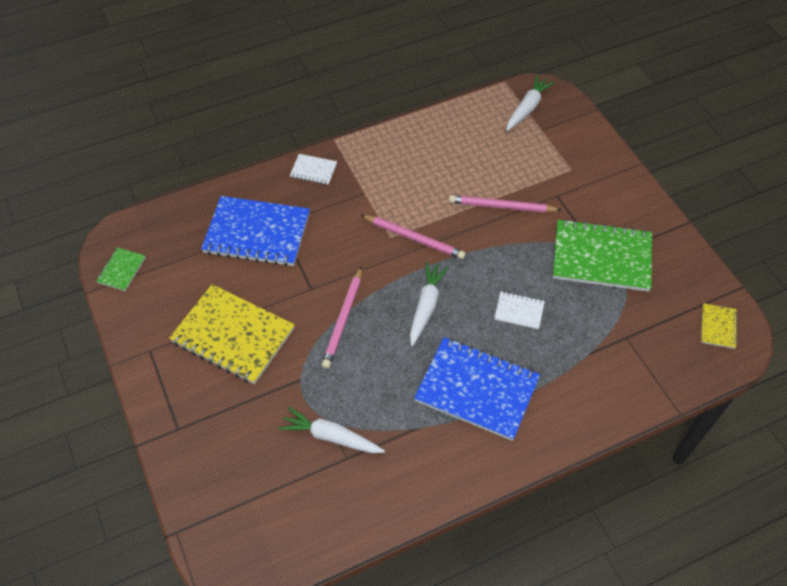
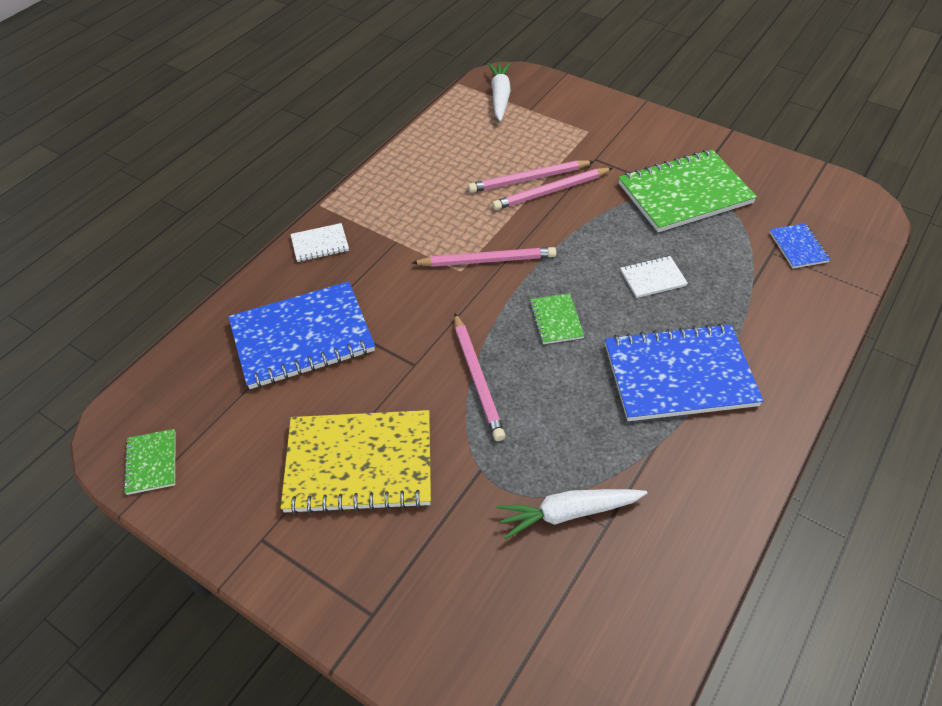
camera: 30 degrees left, 5 degrees down
(426, 306) = (556, 320): white carrot -> green notebook
(494, 188) = (529, 179): none -> pink pencil
(651, 344) = (798, 247): none -> blue notebook
(718, 327) = (839, 204): yellow notebook -> none

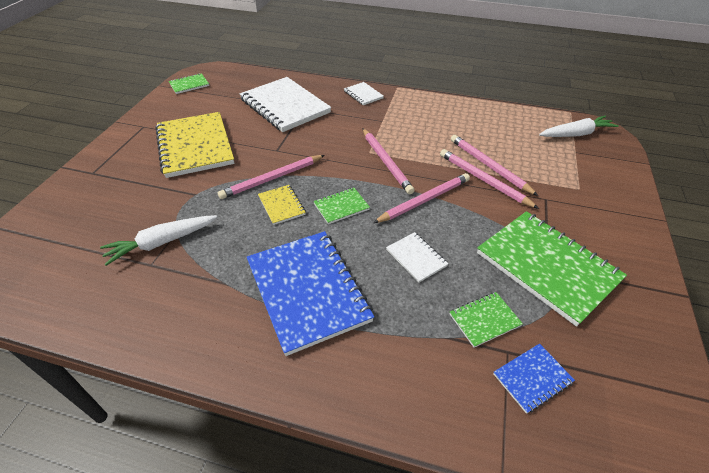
camera: 70 degrees right, 5 degrees down
(302, 337) = (285, 106): blue notebook -> white notebook
(535, 376) = (281, 205): none -> yellow notebook
(568, 247) = (424, 200): none -> pink pencil
(568, 513) = (162, 243): white carrot -> white carrot turned 90 degrees counterclockwise
(737, 255) = (484, 320): none -> green notebook

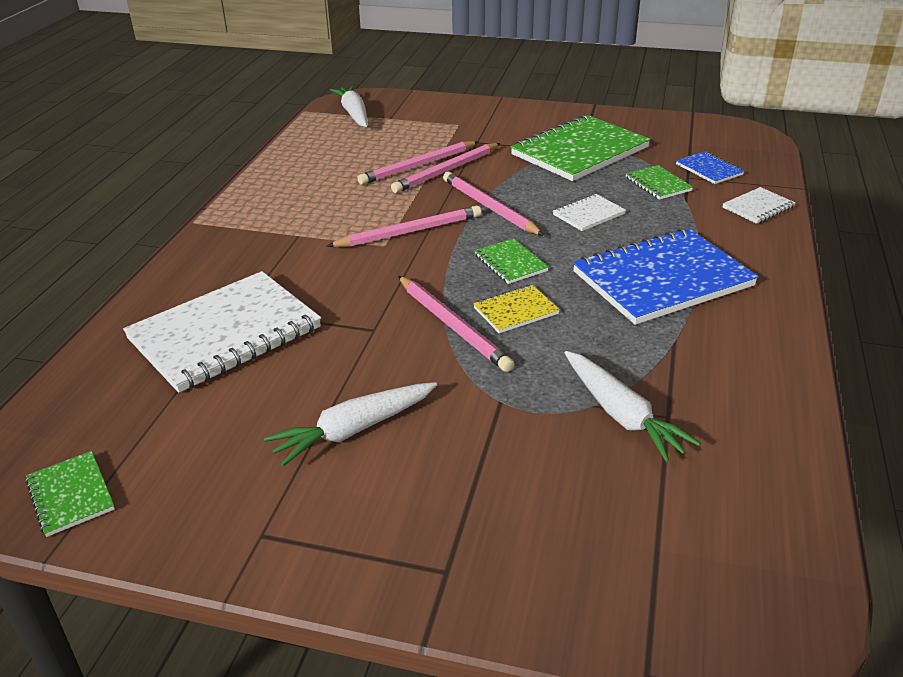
camera: 90 degrees left, 10 degrees down
(195, 146) = (353, 430): yellow notebook -> white carrot
(363, 94) = (209, 253): white notebook -> white notebook (758, 207)

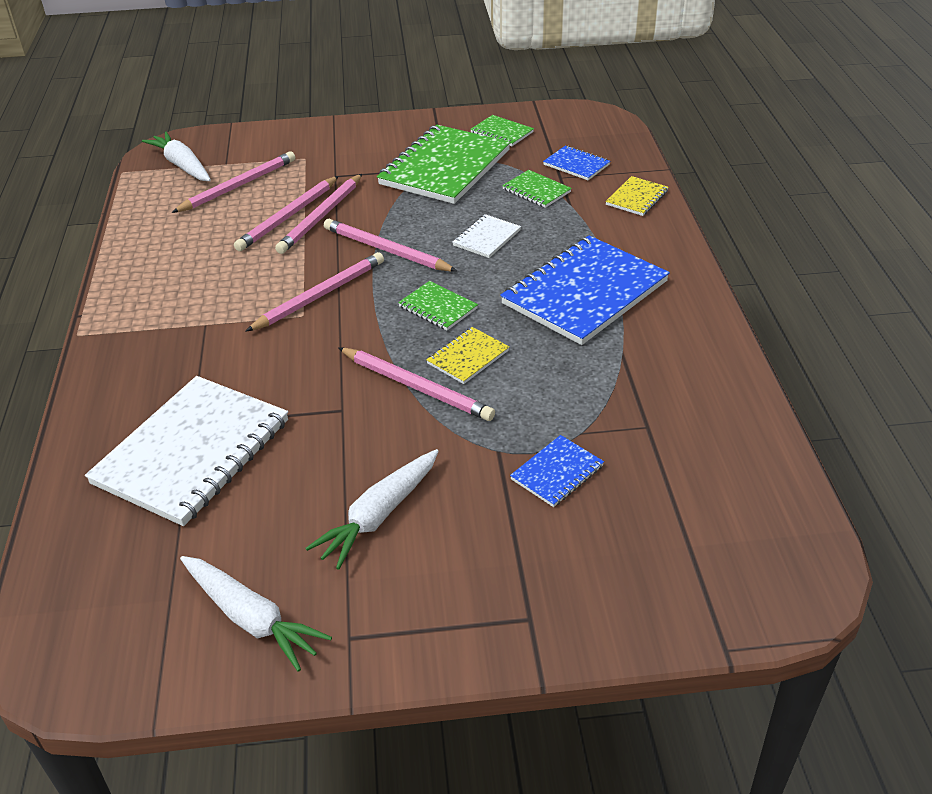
camera: 20 degrees left, 5 degrees up
(71, 495) = (138, 658): green notebook -> green notebook (502, 132)
(390, 136) = (238, 186): none -> pink pencil
(549, 436) = (557, 473): none -> blue notebook
(621, 415) = (608, 435): white carrot -> white carrot (251, 618)
(758, 207) = (637, 198): white notebook -> yellow notebook

